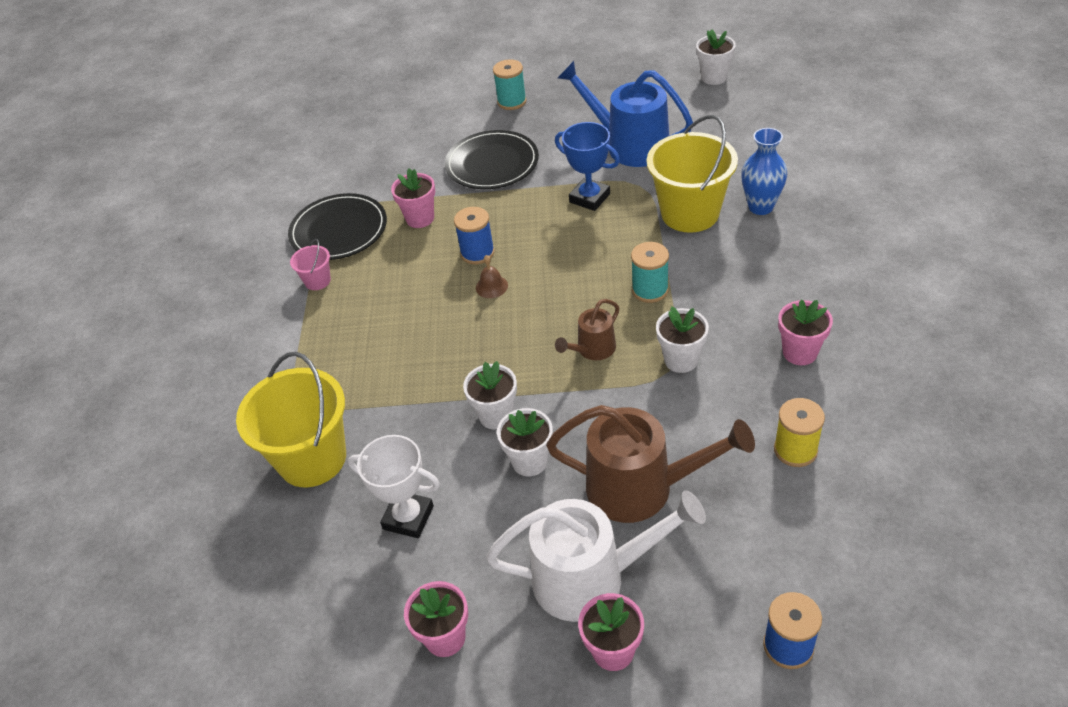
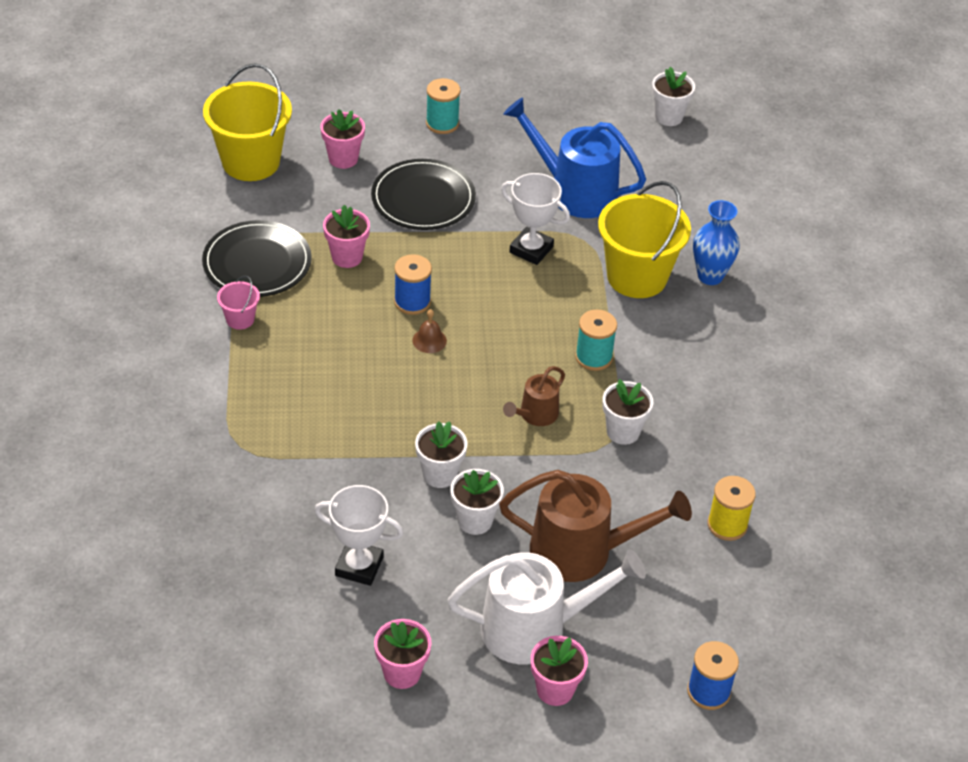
camera: 10 degrees left, 0 degrees up
(312, 458) = (257, 505): yellow bucket -> yellow bucket (251, 162)
(589, 198) = (531, 249): blue trophy -> white trophy
(800, 352) = (738, 432): pink flower pot -> pink flower pot (343, 159)

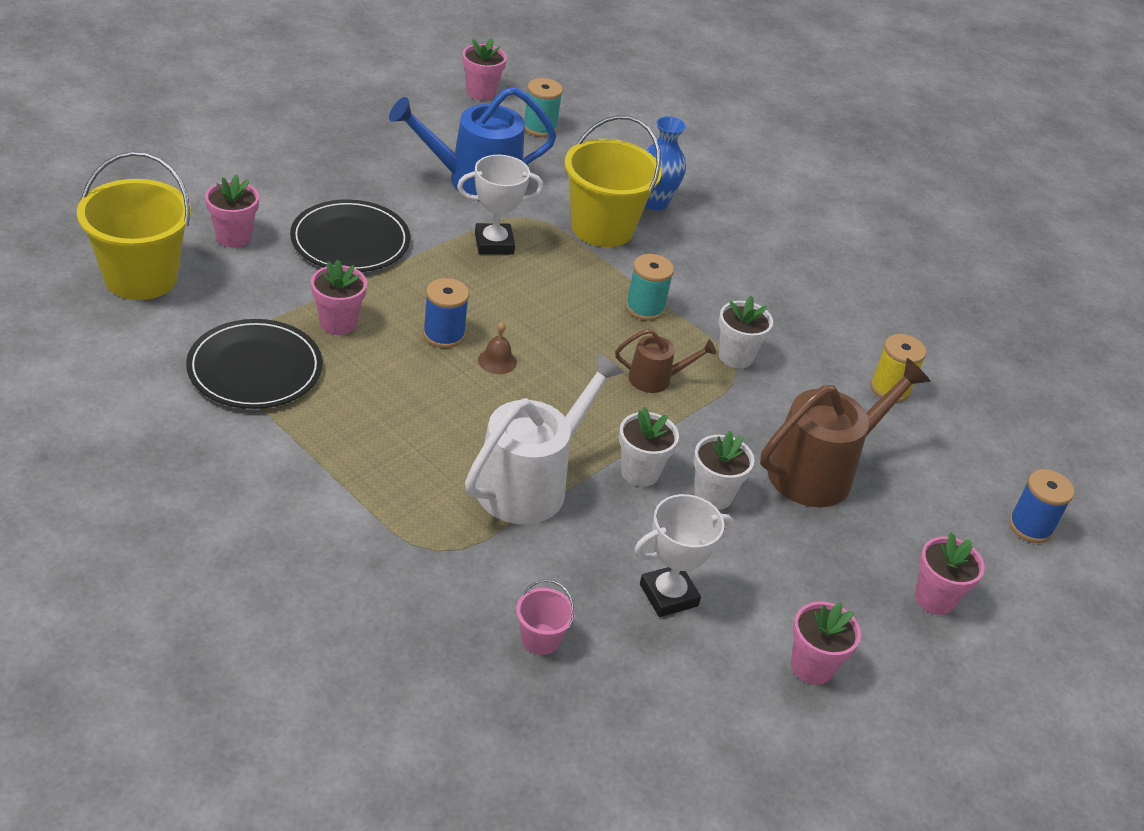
camera: 45 degrees left, 5 degrees down
(240, 319) = (298, 429): pink bucket -> pink bucket (540, 639)
(442, 123) = (294, 170): turquoise spool -> turquoise spool (540, 127)
(535, 415) = (656, 379): brown watering can -> brown watering can turned 90 degrees counterclockwise
(535, 628) = (862, 557): white watering can -> white watering can (530, 483)
(668, 117) = (481, 92): white flower pot -> pink flower pot

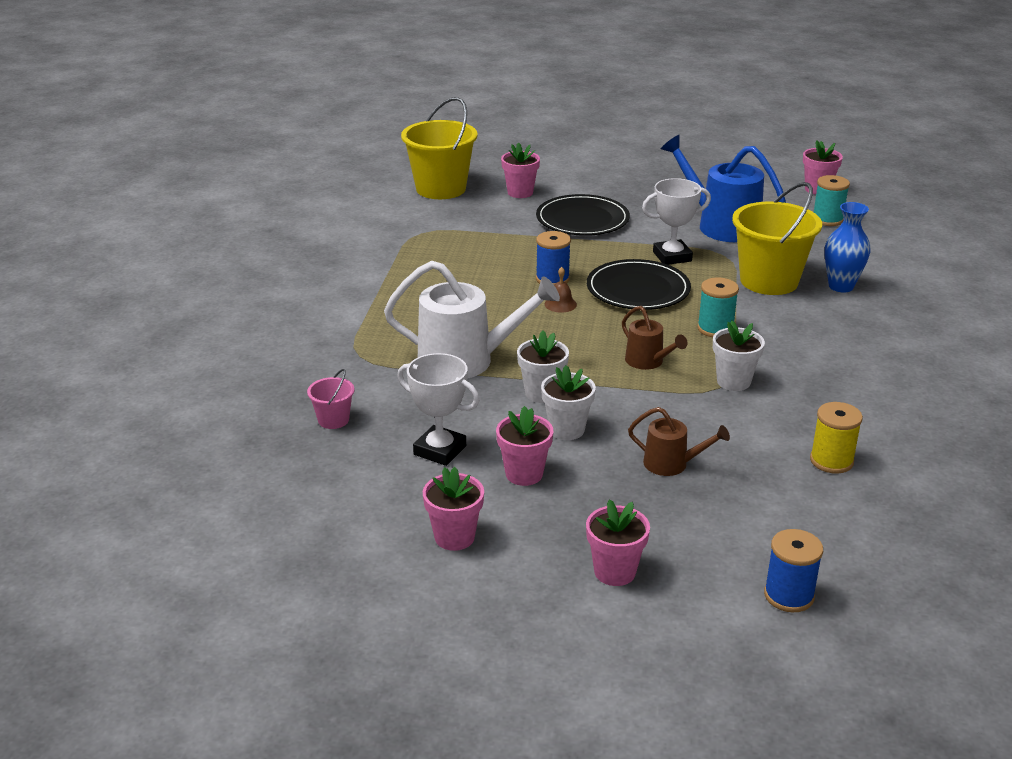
camera: 60 degrees right, 10 degrees down
(255, 368) = (422, 245): black plate -> black plate (638, 289)
(338, 323) = (503, 248): pink flower pot -> pink flower pot (524, 474)
(494, 243) = (672, 256): white trophy -> white trophy turned 60 degrees counterclockwise
(820, 471) = (672, 464): brown watering can -> brown watering can, size x0.52

